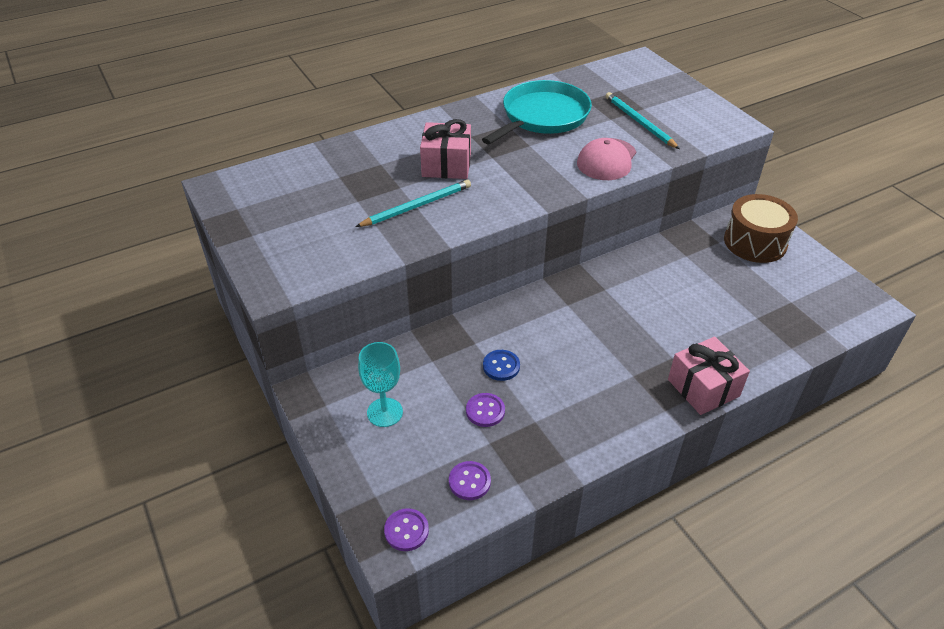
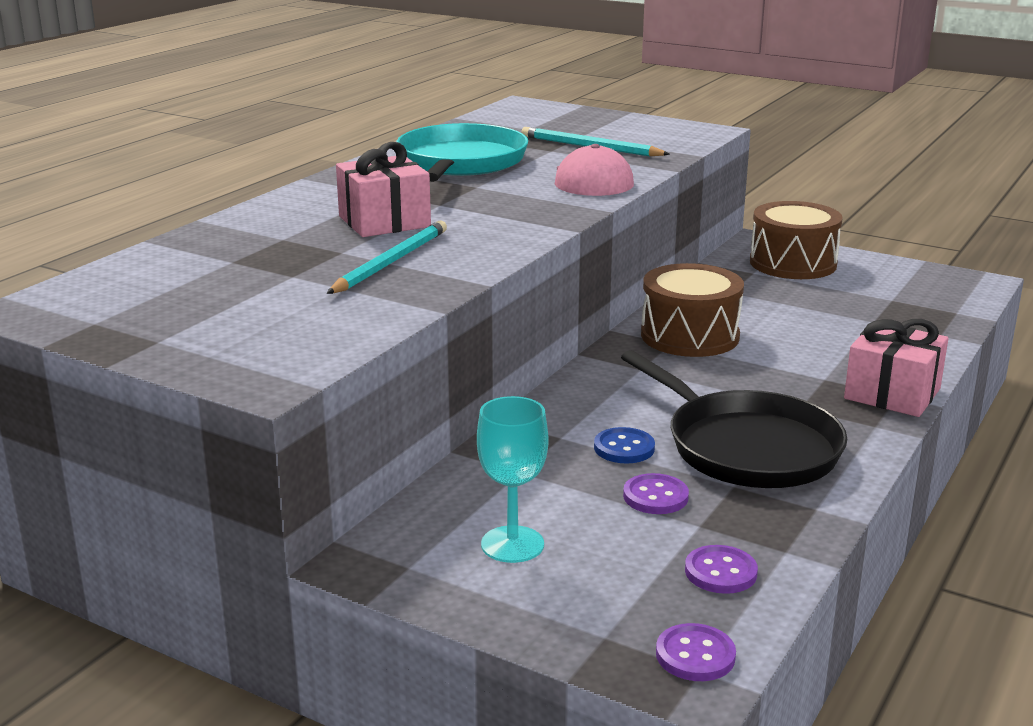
camera: 30 degrees left, 20 degrees down
(570, 395) = (746, 447): none -> black pan
(622, 287) = (690, 336): none -> brown drum

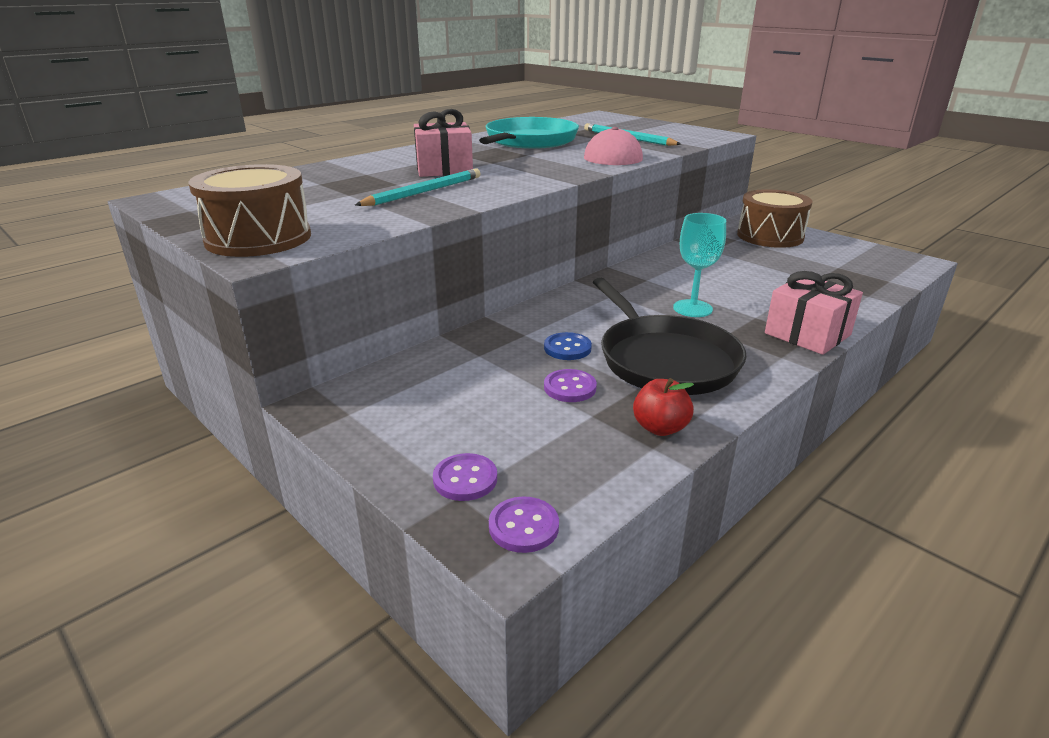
camera: 15 degrees right, 5 degrees up
(512, 544) = (436, 408): turquoise goblet -> turquoise goblet (692, 308)
(690, 336) = (664, 276): brown drum -> brown drum (258, 238)
(720, 572) = (587, 457): purple button -> purple button (465, 479)
(782, 528) = (660, 428): none -> red apple

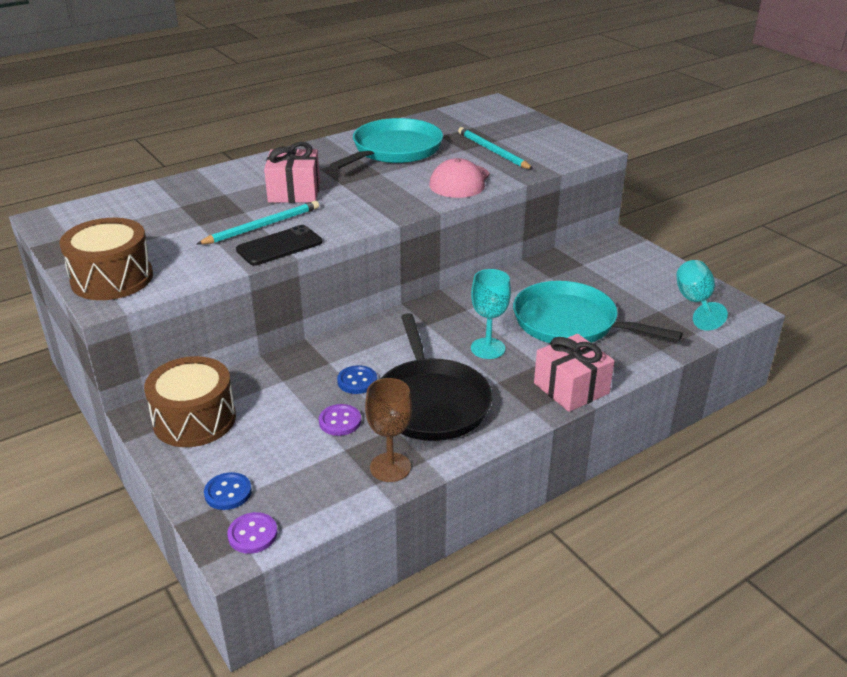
camera: 10 degrees right, 5 degrees up
(454, 204) = (279, 246): none -> black phone
(465, 479) = (228, 492): purple button -> blue button
(660, 428) = (390, 467): red apple -> brown goblet
(761, 282) = (570, 323): none -> turquoise pan
(770, 236) = (620, 262): brown drum -> brown drum (194, 419)
(867, 259) = (695, 302): none -> turquoise goblet

